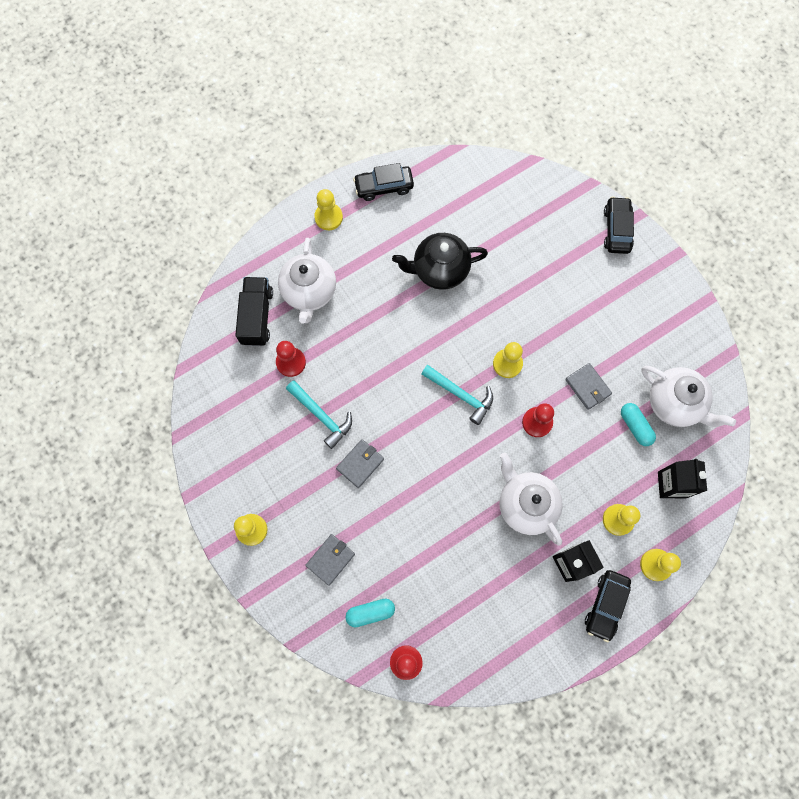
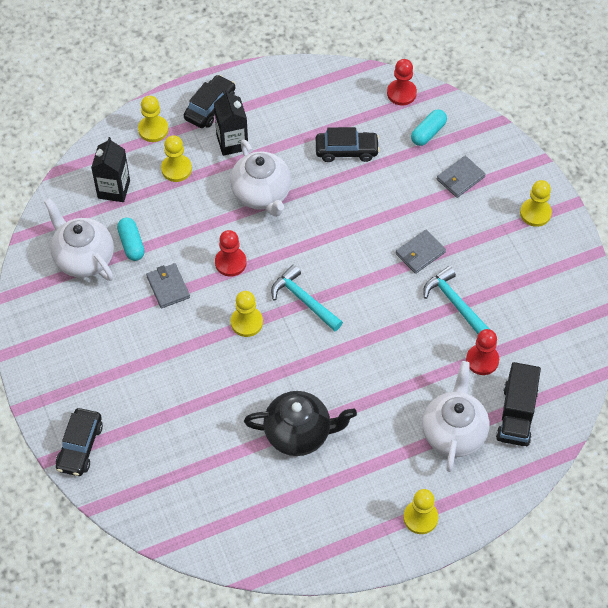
camera: 170 degrees left, 15 degrees down
(370, 612) = (428, 133): turquoise capsule -> turquoise capsule turned 45 degrees counterclockwise
(384, 187) = (347, 545): black car -> black car (346, 150)

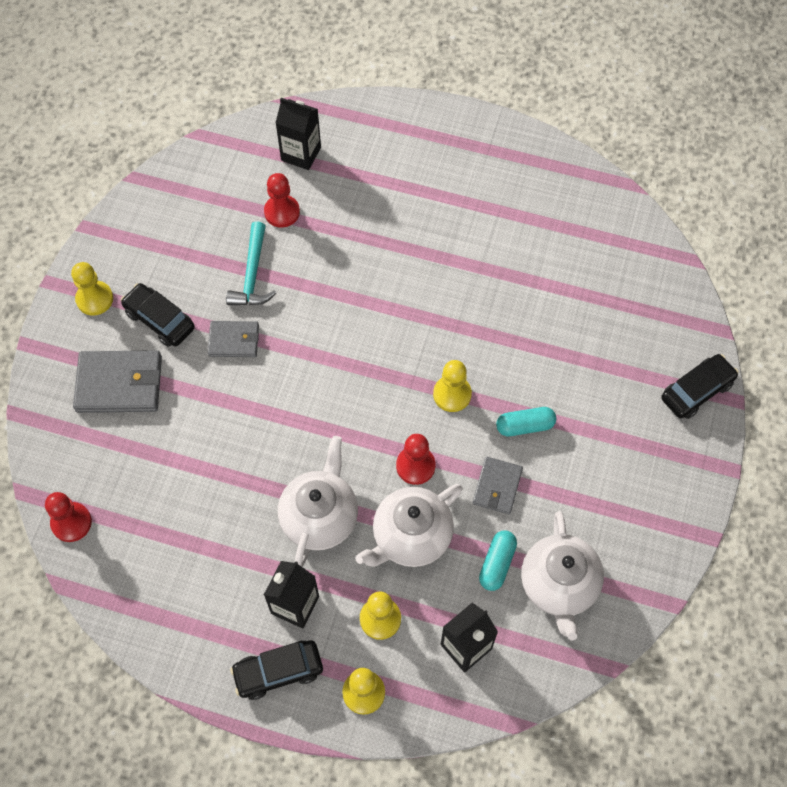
camera: 140 degrees left, 5 degrees up
(299, 433) = (492, 265): black teapot -> none
(304, 300) = (381, 376): turquoise hammer -> none
(346, 150) = (192, 500): black car -> black car (159, 320)
(420, 518) = (453, 137): yellow pawn -> none
(428, 133) = (95, 456): turquoise capsule -> turquoise capsule (525, 426)
(454, 432) = (364, 176): white teapot -> white teapot (410, 537)
(460, 178) = (119, 384): grey wallet -> grey wallet, size x1.66
(516, 414) = (301, 154): black truck -> black carton

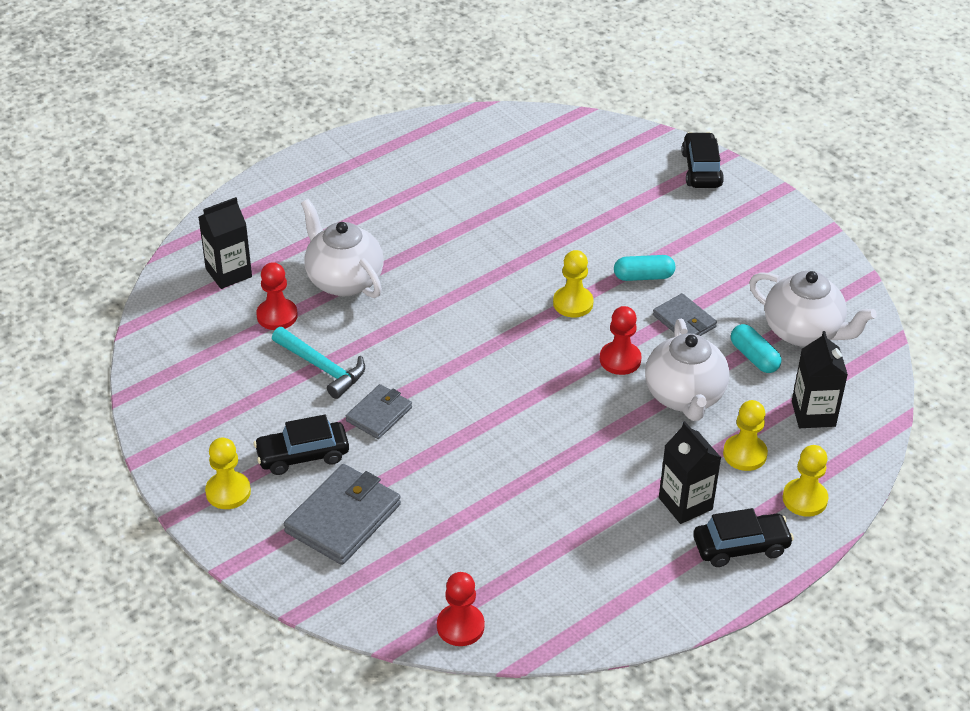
camera: 55 degrees left, 20 degrees down
(278, 672) = (741, 546): black car -> black car turned 120 degrees counterclockwise
(320, 517) = (614, 445): white teapot -> white teapot (343, 280)
(525, 426) = (643, 276): turquoise capsule -> turquoise capsule turned 60 degrees clockwise

